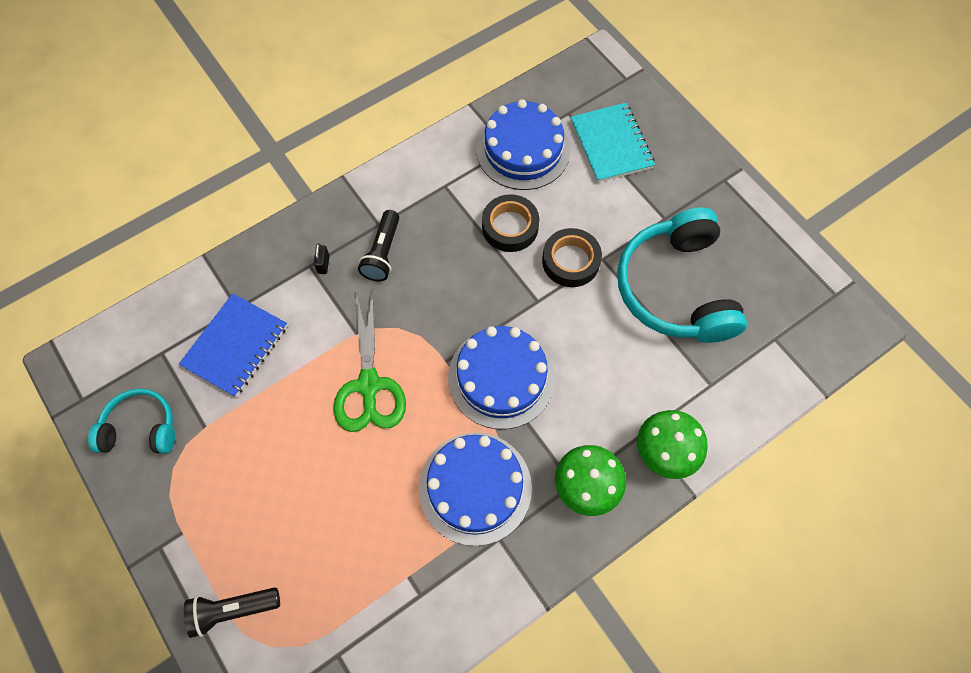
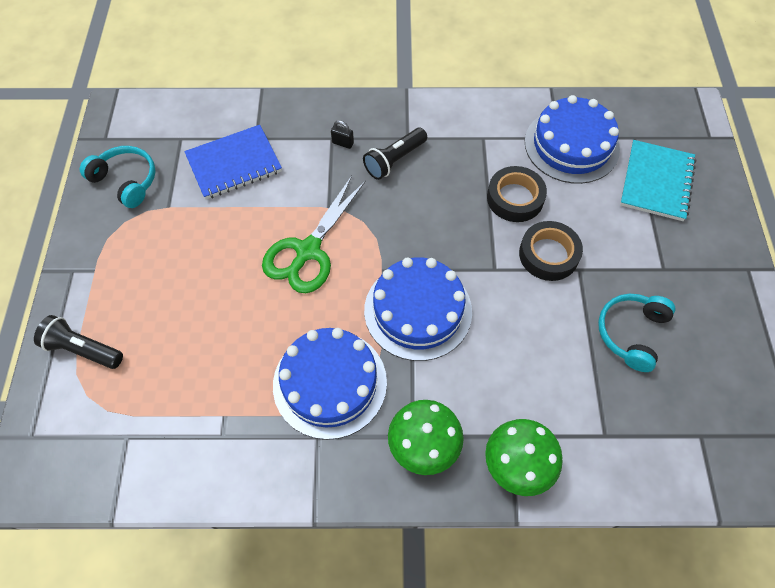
camera: 35 degrees right, 5 degrees down
(323, 264) = (343, 143): black padlock -> black padlock turned 75 degrees clockwise
(676, 288) = (631, 333): turquoise headphones -> turquoise headphones, size x0.54

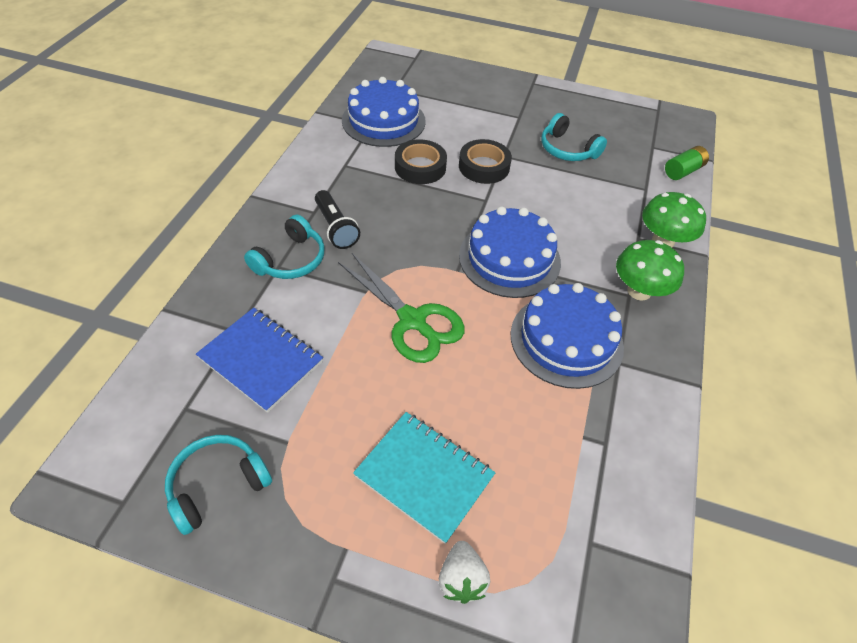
camera: 75 degrees left, 10 degrees down
(83, 349) = (461, 579): black flashlight -> white strawberry
(234, 164) = (261, 360): blue notebook -> blue notebook turned 45 degrees counterclockwise
(343, 143) = (290, 259): black padlock -> turquoise headphones
(656, 182) = (442, 94): turquoise notebook -> turquoise notebook (424, 476)
(670, 480) = (683, 171): none -> green battery

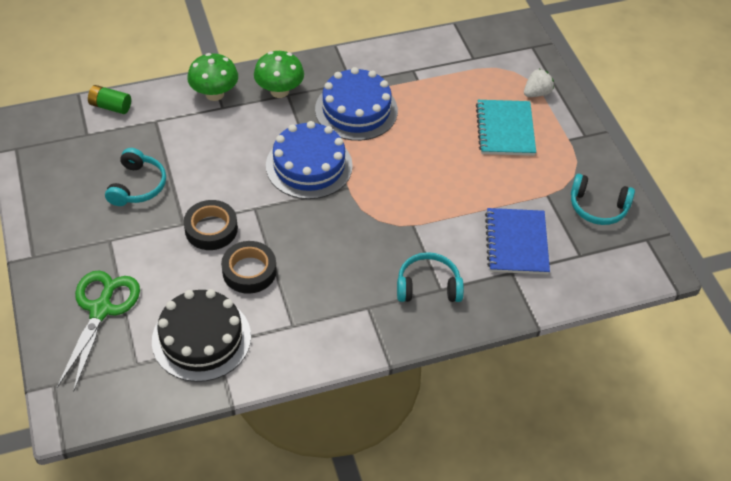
camera: 125 degrees left, 0 degrees up
(336, 228) = (372, 281): black flashlight -> none
(383, 121) = (201, 338): blue cake -> black cake
(412, 321) = (413, 187): green scissors -> green scissors (101, 309)

